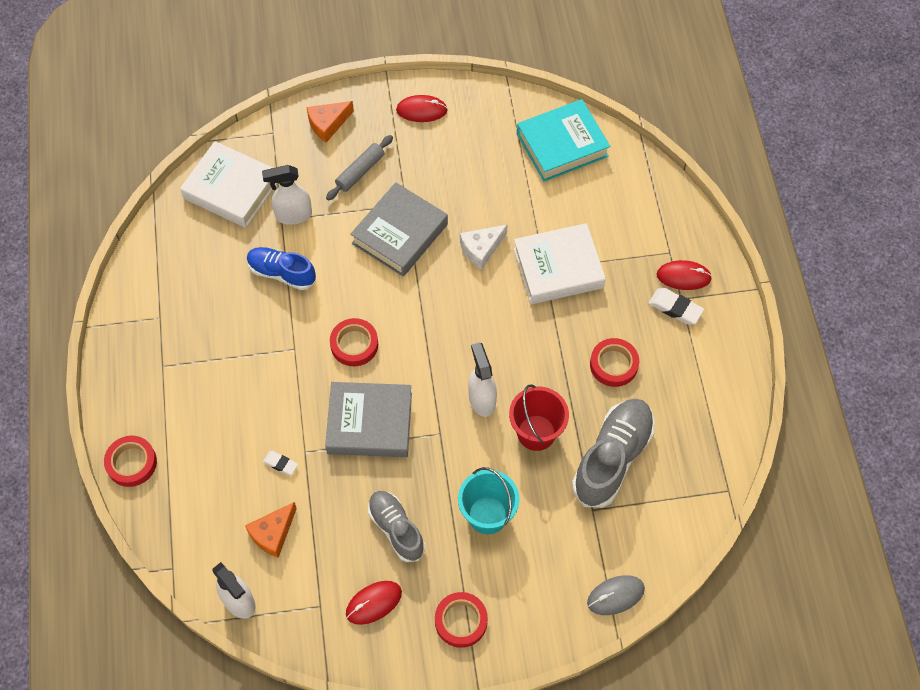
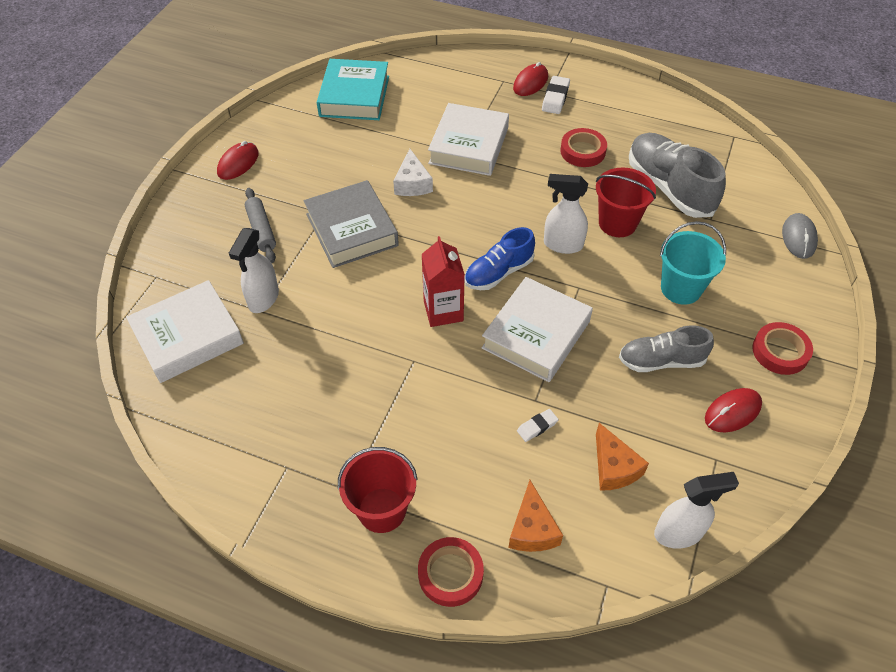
camera: 60 degrees left, 10 degrees down
(157, 395) = (382, 510): none -> red bucket
(282, 273) = (320, 335): blue shoe -> blue shoe (498, 272)
(328, 124) = (188, 232): orange cheese -> orange cheese (532, 529)
(354, 344) = (443, 311): red tape -> red carton
(369, 423) = (536, 334): grey book -> white book
(374, 603) = (732, 412): red mouse -> red mouse turned 60 degrees clockwise
(675, 308) = (555, 98): white eraser -> white eraser turned 45 degrees counterclockwise

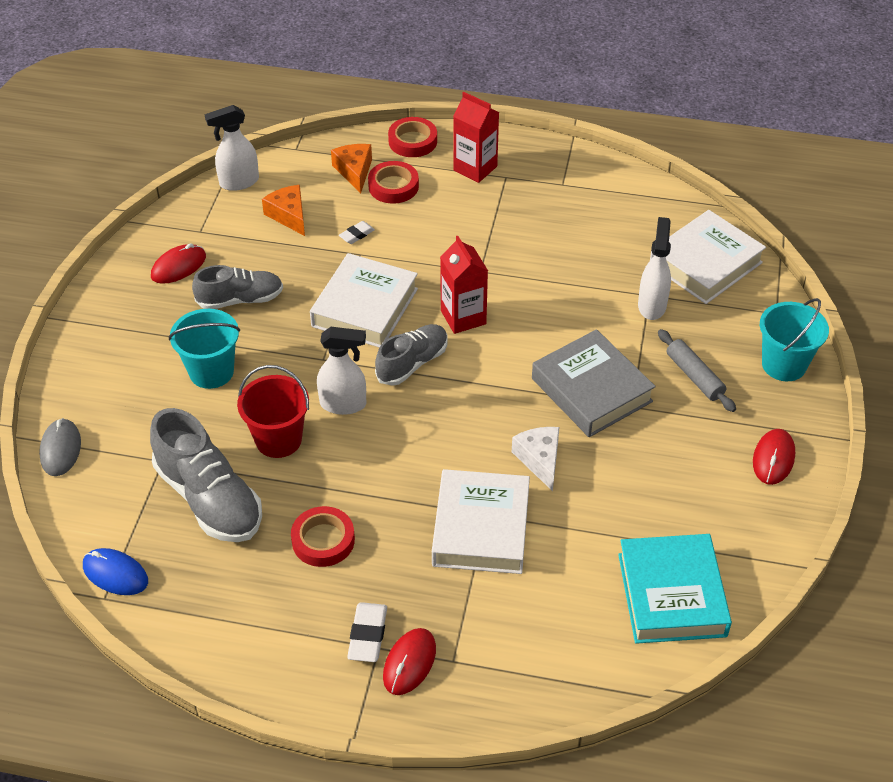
camera: 170 degrees right, 5 degrees down
(182, 230) = (784, 364): none -> turquoise bucket
(382, 510) = (475, 168): red bucket -> red carton
(498, 272) = (412, 363): blue shoe -> grey shoe
(730, 148) = (115, 574): none -> blue mouse
(780, 351) = (119, 322): red tape -> red tape (393, 186)

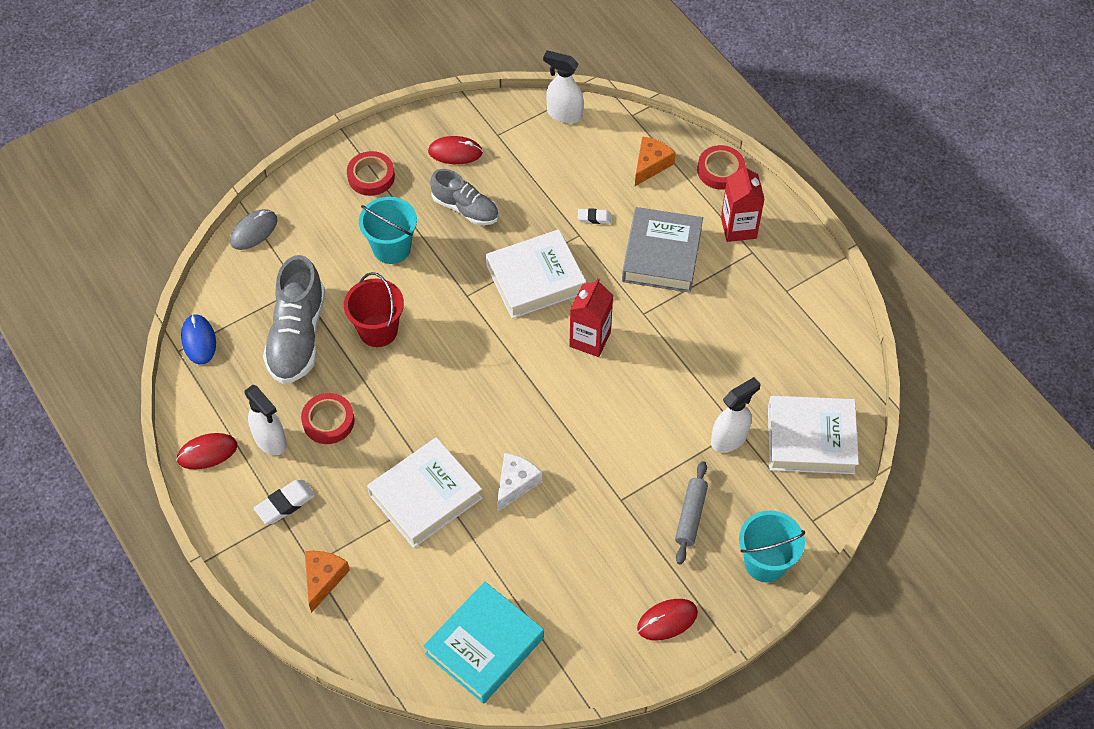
camera: 45 degrees right, 10 degrees up
(289, 215) = (567, 167): orange cheese -> orange cheese (323, 579)
(343, 404) = (443, 339): white spray bottle -> white spray bottle (270, 441)
(393, 186) = (663, 198): red tape -> red tape (371, 176)
(409, 663) = (287, 542): red mouse -> red mouse (207, 452)
(412, 363) = (517, 346): grey shoe -> none
(591, 390) = (608, 465): grey book -> grey book (662, 255)

